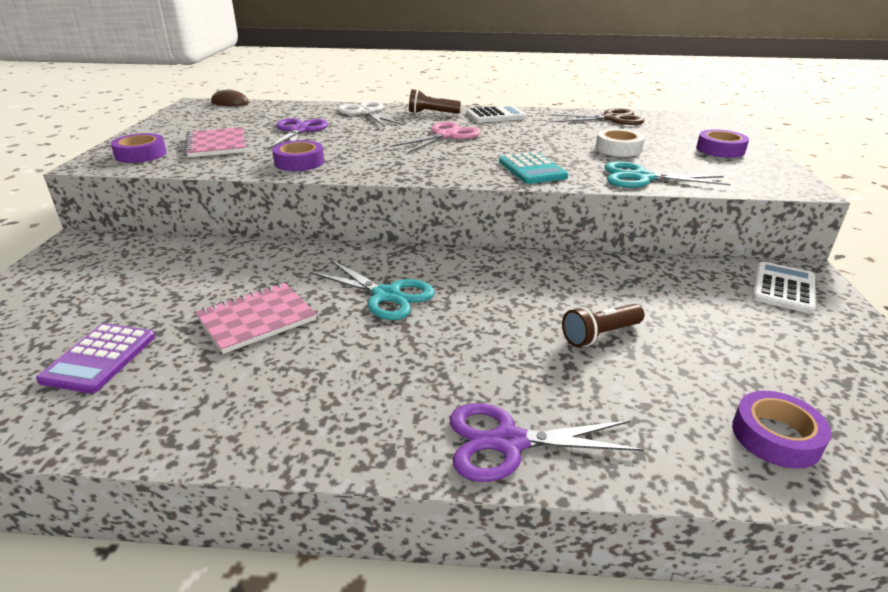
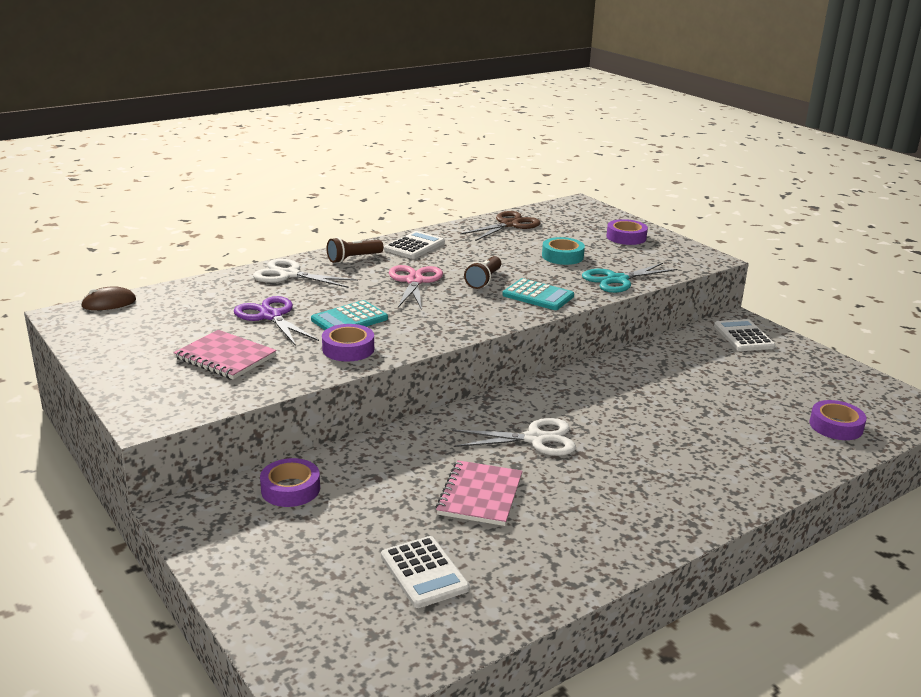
camera: 40 degrees left, 5 degrees down
(99, 358) = (424, 572): purple calculator -> white calculator
(141, 154) = (173, 393): purple tape -> purple tape (290, 489)
(343, 145) = (349, 319): none -> turquoise calculator
(386, 295) = (535, 439): turquoise scissors -> white scissors
(508, 442) = (737, 489): purple scissors -> none
(600, 335) = (695, 408): brown flashlight -> brown flashlight (484, 280)
(618, 149) = (562, 256): white tape -> turquoise tape

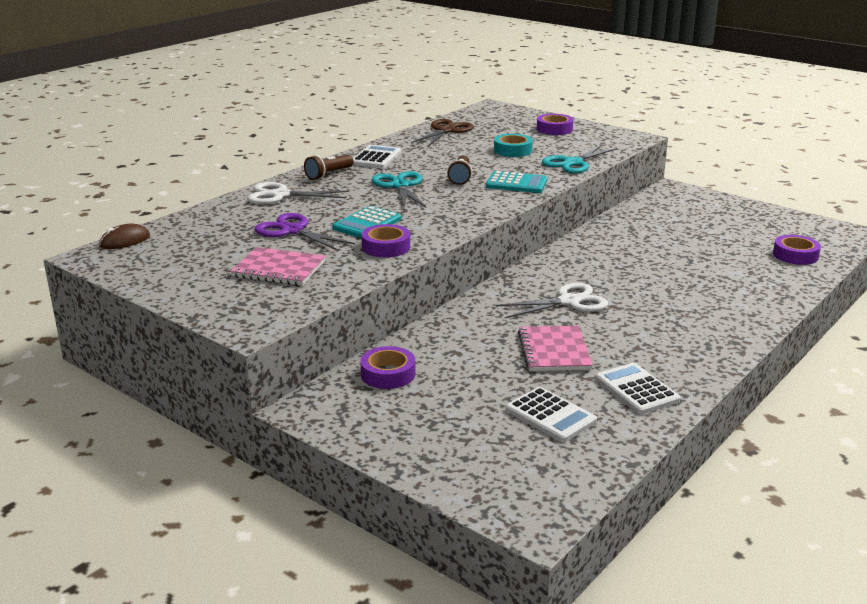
camera: 15 degrees left, 0 degrees up
(414, 281) = (400, 186): pink scissors -> turquoise scissors
(743, 336) = (681, 199): white calculator -> white calculator (636, 390)

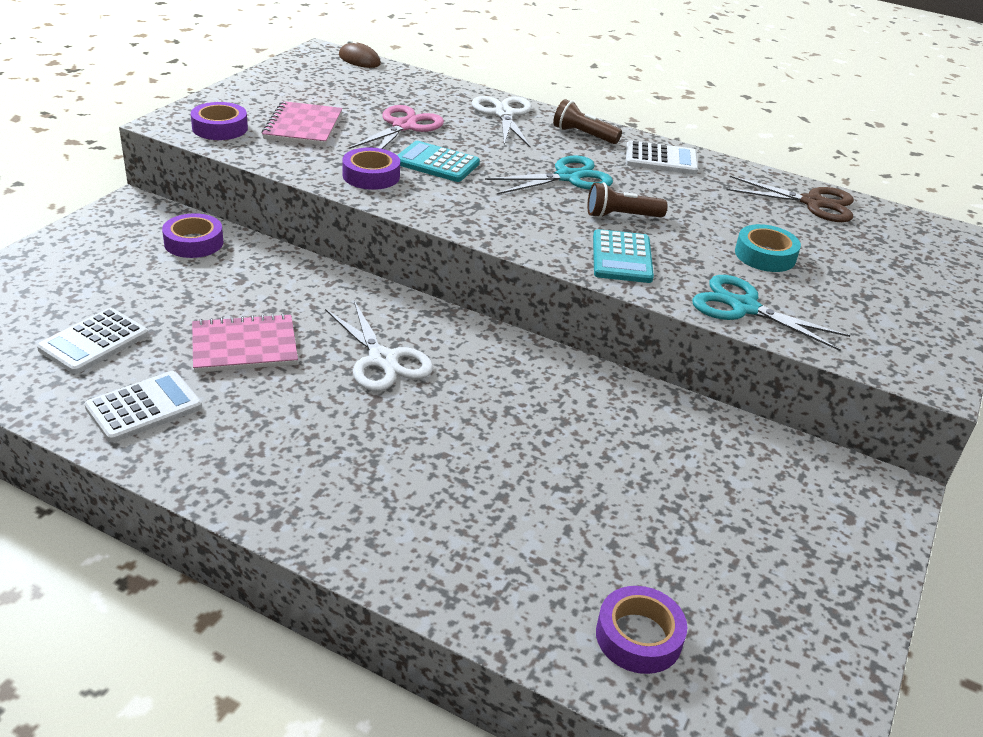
camera: 75 degrees right, 10 degrees up
(292, 231) = (404, 126): purple scissors -> pink scissors
(554, 129) = (904, 294): purple tape -> purple tape (220, 128)

